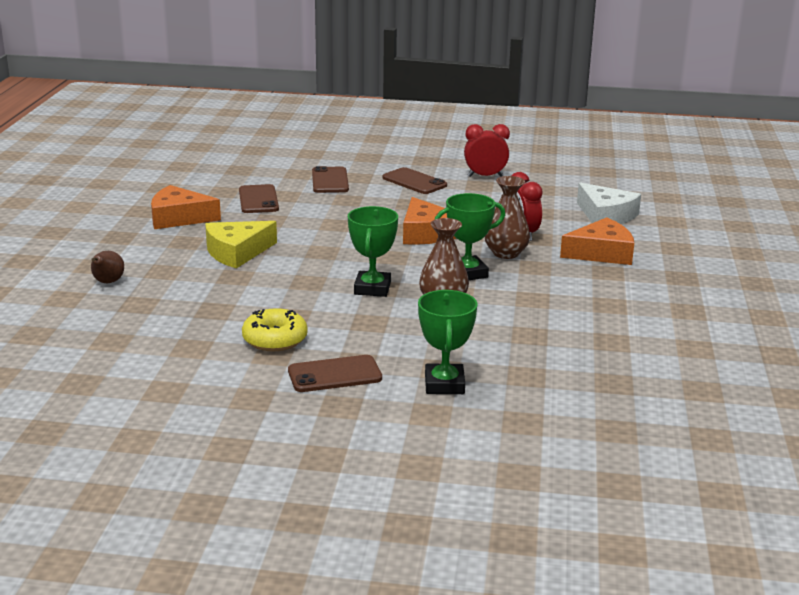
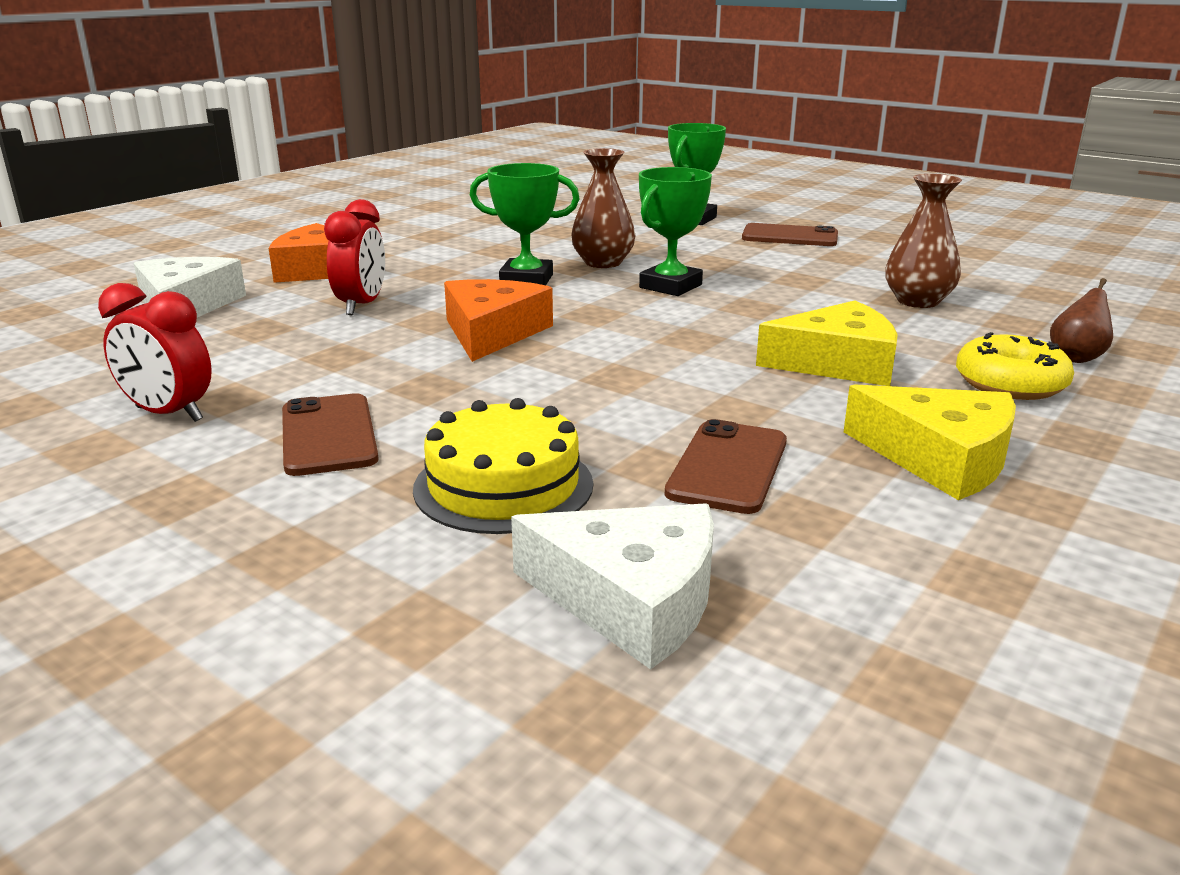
camera: 150 degrees left, 0 degrees up
(179, 218) = (940, 458): orange cheese -> yellow cheese
(262, 166) = (631, 599): none -> white cheese
(275, 339) = (836, 265): yellow donut -> yellow donut (1010, 384)
(330, 181) = (503, 485): brown phone -> yellow cake
(506, 253) = (435, 290): brown vase -> brown vase (917, 301)

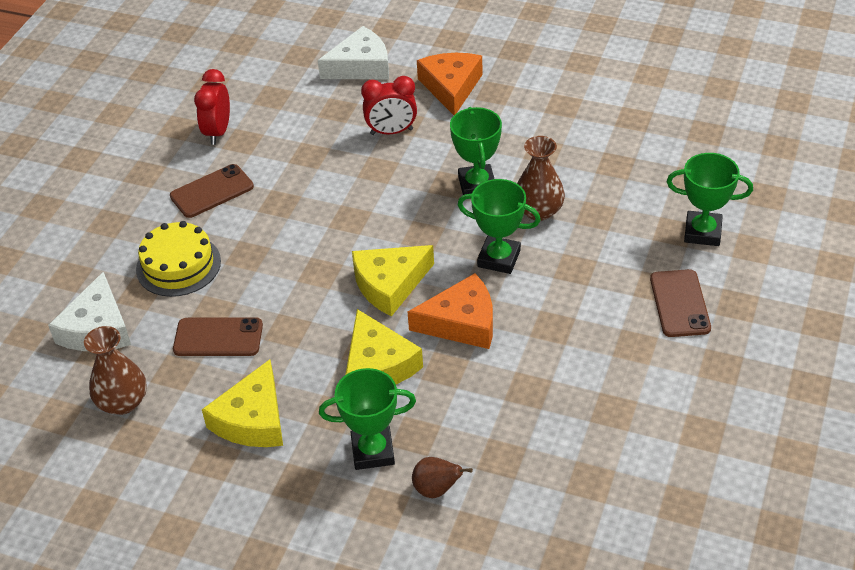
camera: 75 degrees right, 20 degrees up
(492, 333) = (368, 201): orange cheese -> orange cheese (461, 322)
(678, 340) = (389, 284): none -> yellow cheese
(917, 301) = (528, 399): brown vase -> brown vase (123, 402)
(1010, 384) = (373, 451): yellow donut -> green trophy

